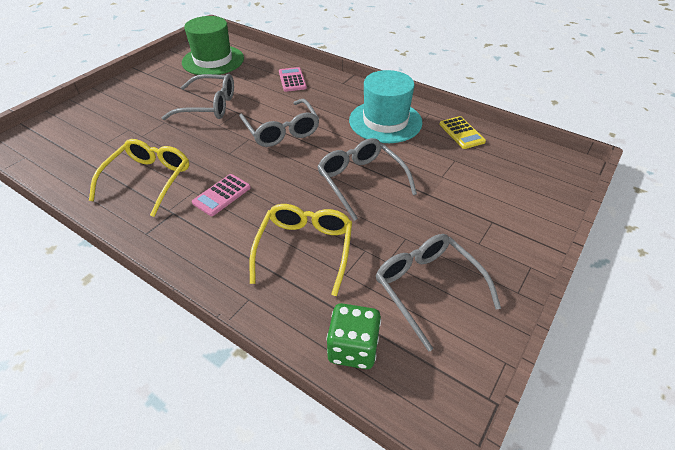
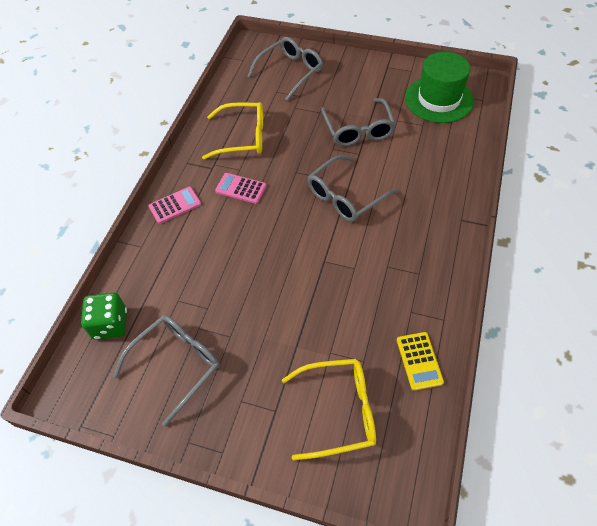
camera: 75 degrees right, 10 degrees up
(292, 80) = (440, 174): pink calculator -> pink calculator (175, 205)
(305, 249) = (196, 265): yellow glasses -> yellow glasses (338, 411)
(361, 181) = (294, 282): grey glasses -> grey glasses (290, 72)
(385, 121) = (404, 279): turquoise hat -> none
(461, 133) = (419, 361): yellow calculator -> yellow calculator turned 60 degrees counterclockwise

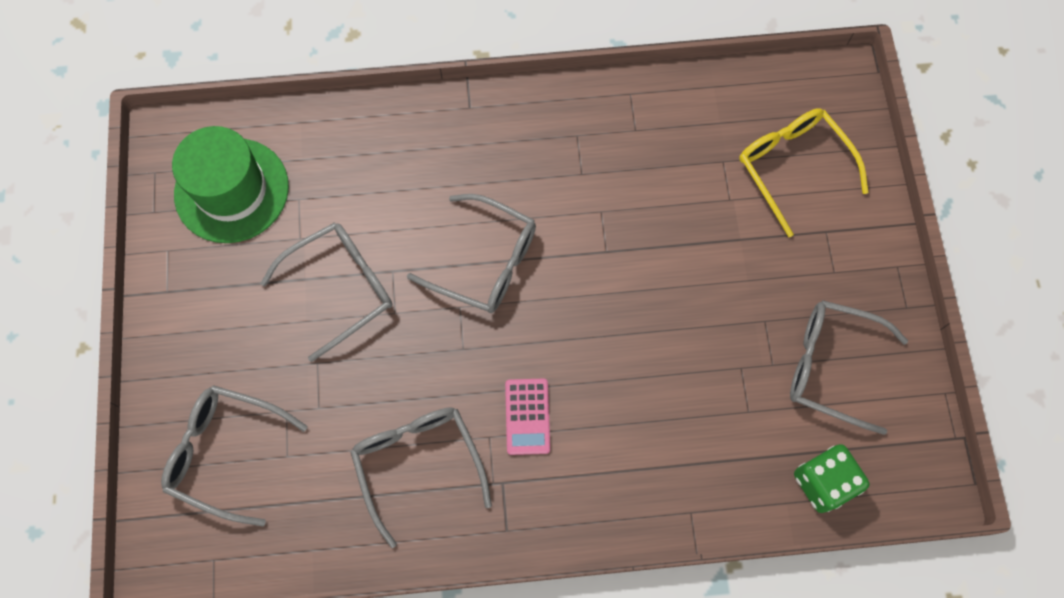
camera: 115 degrees left, 15 degrees up
(175, 205) = (598, 502): pink calculator -> none
(242, 137) = (418, 465): yellow glasses -> grey glasses
(419, 361) = (695, 105): yellow calculator -> none

